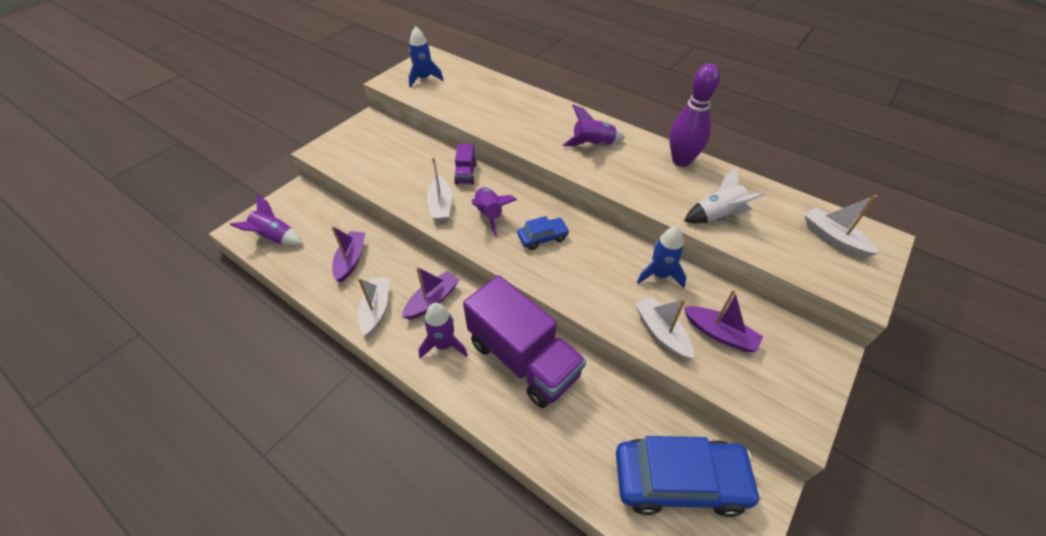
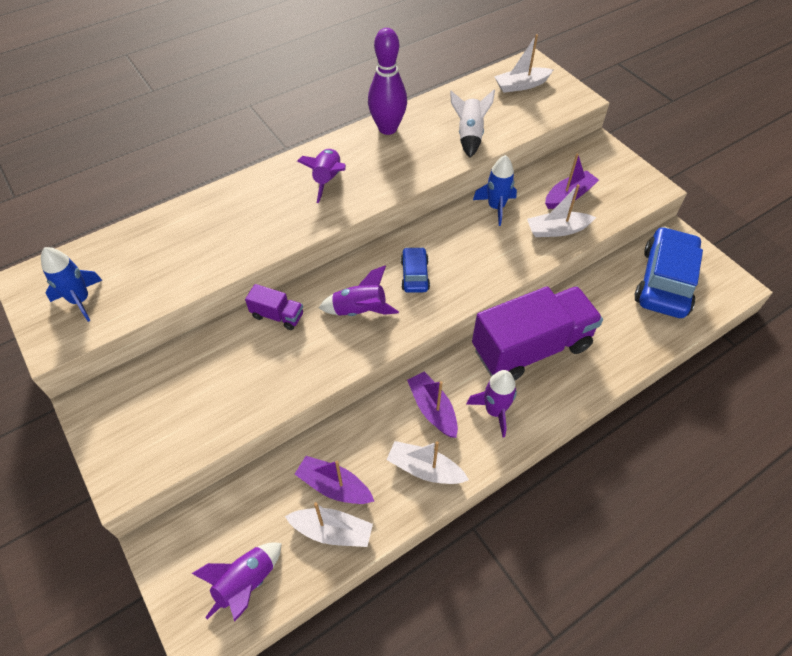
camera: 70 degrees left, 5 degrees up
(441, 205) = (321, 353): white boat -> white boat (332, 531)

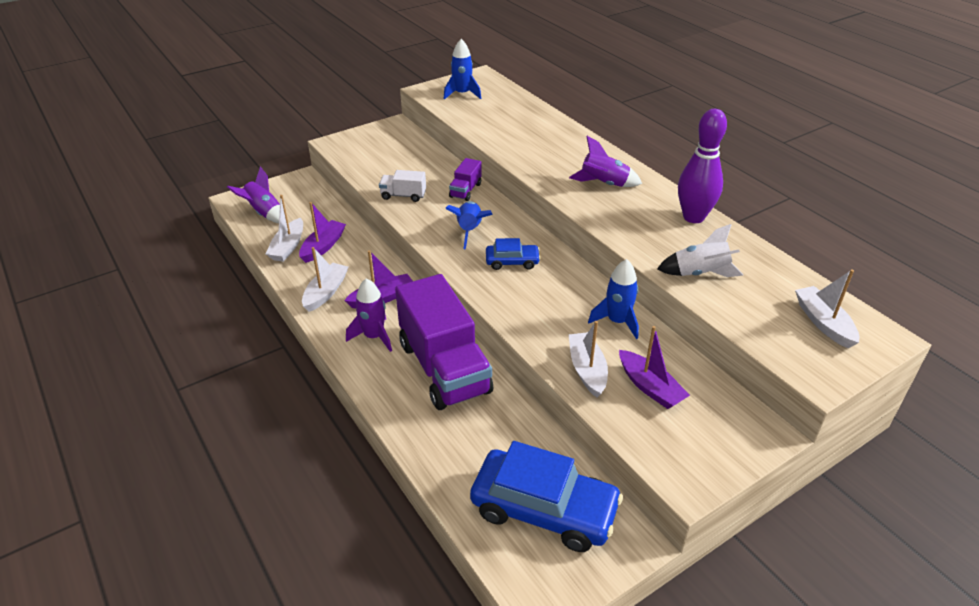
camera: 90 degrees right, 15 degrees down
(281, 379) = (403, 195): none -> white truck
(359, 310) = (469, 231): purple rocket -> blue rocket

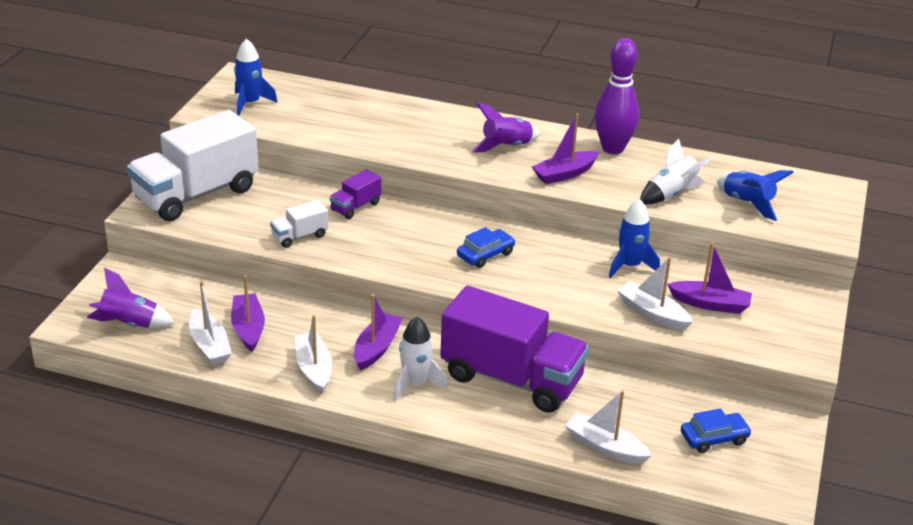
camera: 40 degrees left, 5 degrees down
(374, 337) = (415, 384): purple rocket -> white rocket
(378, 144) = (196, 194): none -> white truck
(465, 190) = (355, 207): purple truck -> purple truck turned 60 degrees clockwise
(469, 231) = (411, 243): blue rocket -> blue rocket (747, 203)
(544, 509) = (714, 438): blue car -> blue car, size x0.49
(624, 221) = (564, 174): none -> purple boat
(823, 323) = (792, 195): white boat -> white boat (605, 447)

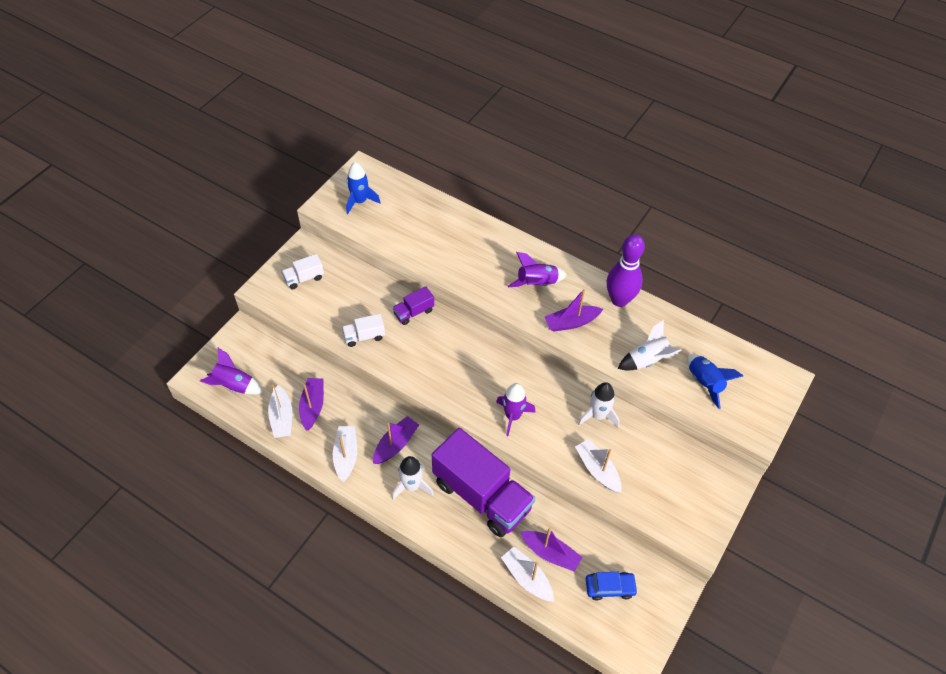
camera: 15 degrees right, 20 degrees up
(196, 194) = (304, 278): white truck -> white truck, size x0.43
(485, 254) = (493, 382): blue car -> none
(524, 281) = (513, 416): none -> purple rocket
(630, 266) = (598, 415): blue rocket -> white rocket
(710, 304) = (645, 469): purple boat -> purple boat (550, 553)

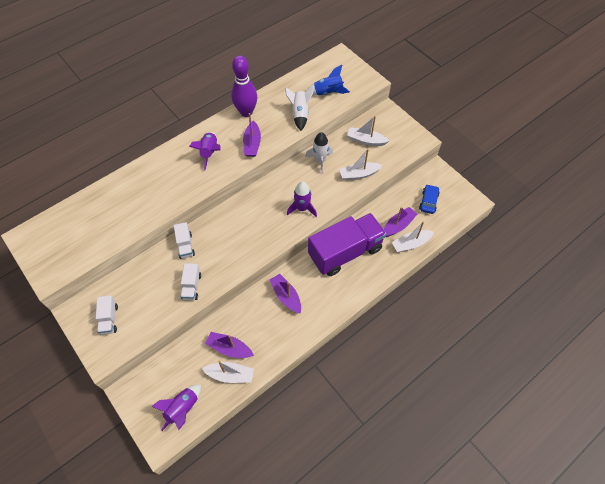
camera: 70 degrees left, 5 degrees up
(346, 456) = (283, 333): white boat -> white boat (366, 140)
(360, 201) = (61, 247): blue rocket -> none
(412, 486) = (324, 294): white rocket -> none
(414, 312) = (185, 245): purple truck -> white truck

